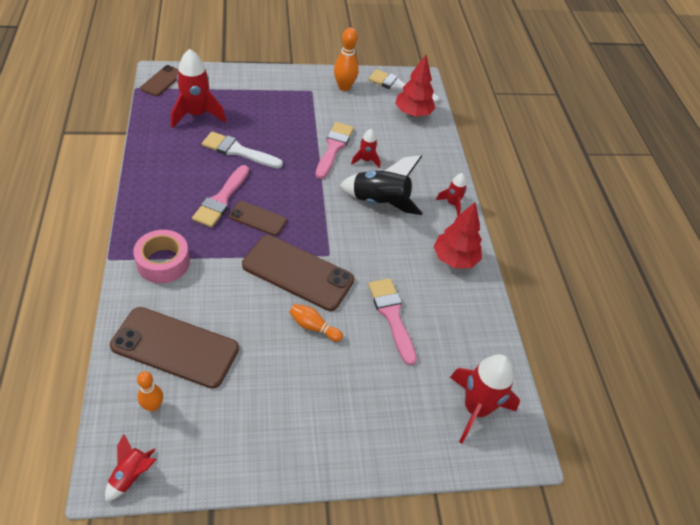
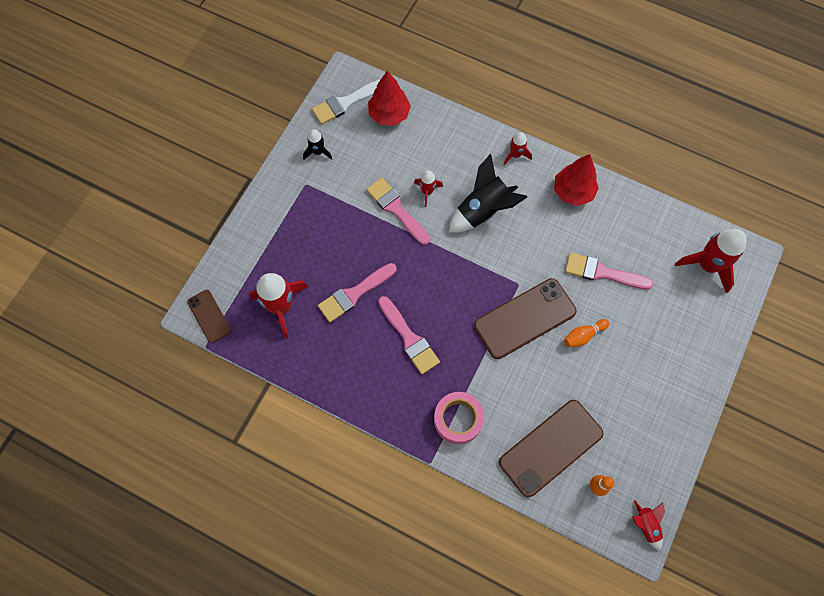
camera: 50 degrees left, 20 degrees up
(238, 151) = (354, 294): white brush -> pink brush
(257, 218) = (448, 319): brown phone -> none
(344, 87) = (318, 152): orange bowling pin -> black rocket

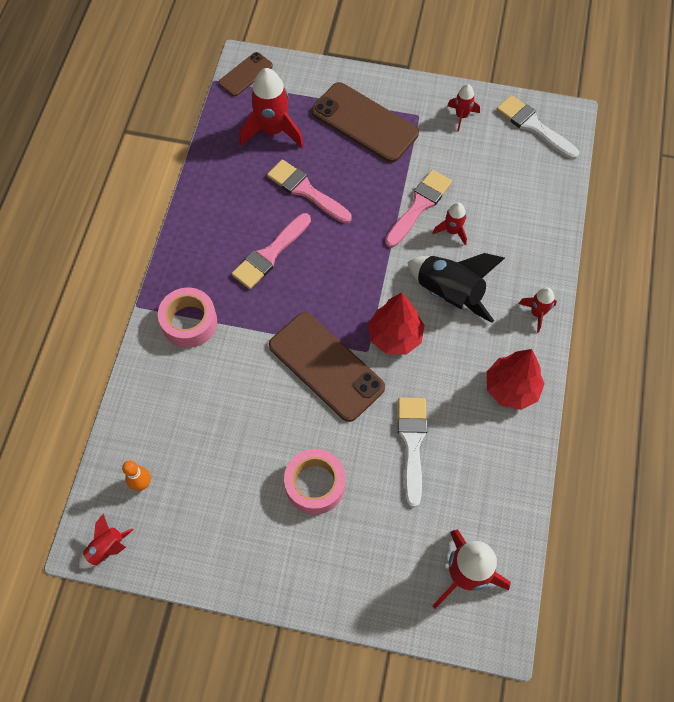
camera: 75 degrees right, 5 degrees down
(318, 152) = (461, 116): black rocket -> red rocket
(389, 114) = (536, 170): red tree -> red tree (395, 336)
(551, 448) = (177, 425): brown phone -> brown phone (364, 123)
(583, 335) = (323, 436): orange bowling pin -> none
(602, 272) = (412, 443): pink brush -> white brush
(622, 351) = (315, 484): none -> pink tape

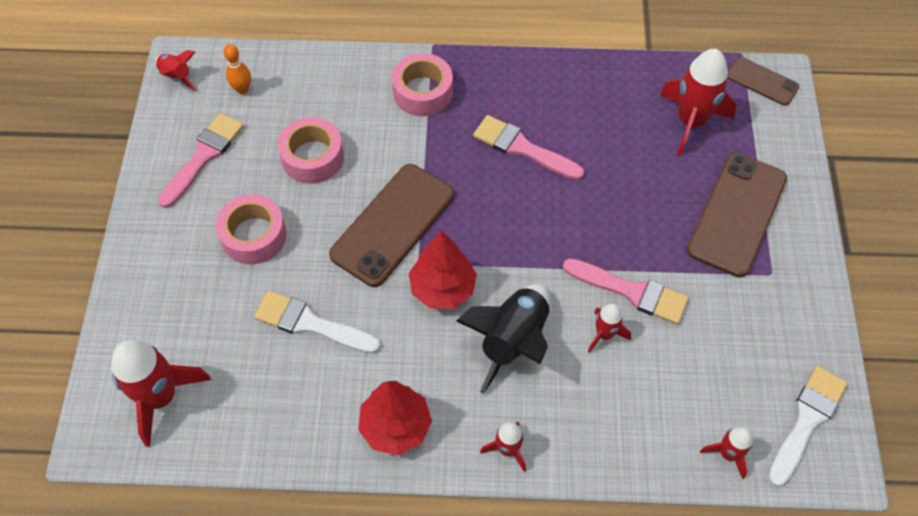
camera: 80 degrees right, 5 degrees down
(240, 425) = (312, 157): none -> pink tape
(306, 191) = (616, 168): pink brush -> pink brush (203, 156)
(412, 443) = (311, 324): white brush -> white brush turned 150 degrees counterclockwise
(461, 116) = (789, 325): red rocket -> red rocket (728, 453)

